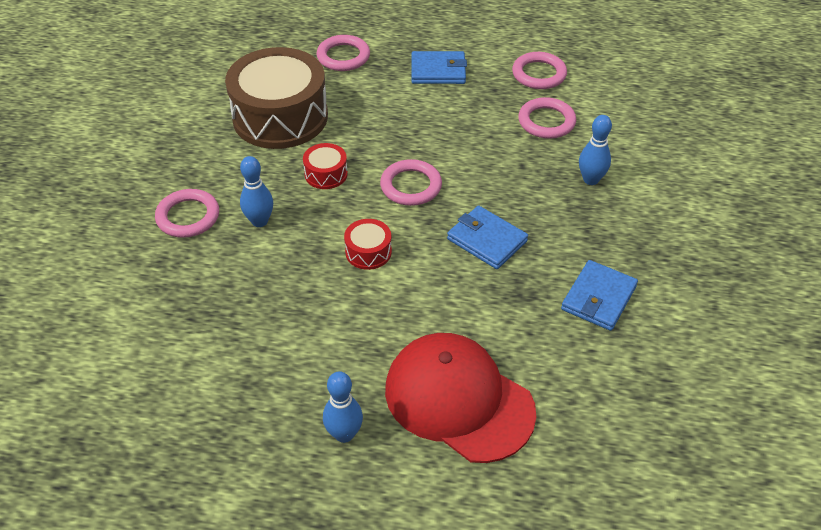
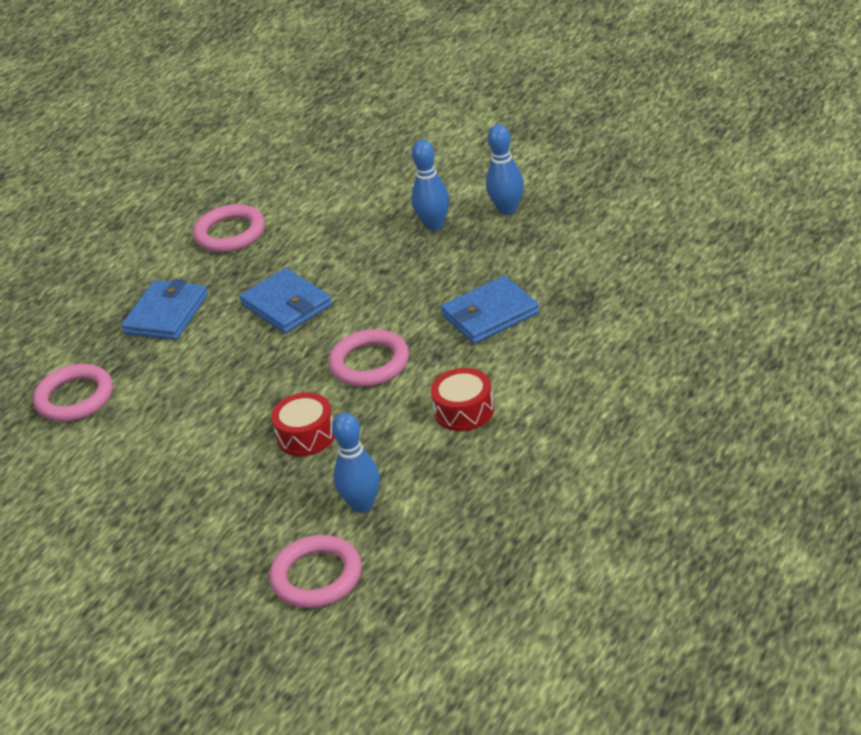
camera: 65 degrees left, 10 degrees down
(280, 117) = (164, 471): brown drum -> none
(344, 434) = (730, 456): blue bowling pin -> blue bowling pin (508, 209)
(458, 400) = (711, 366): red cap -> none
(546, 121) = (319, 241): pink ring -> none
(599, 298) = (610, 249): blue wallet -> blue wallet (287, 305)

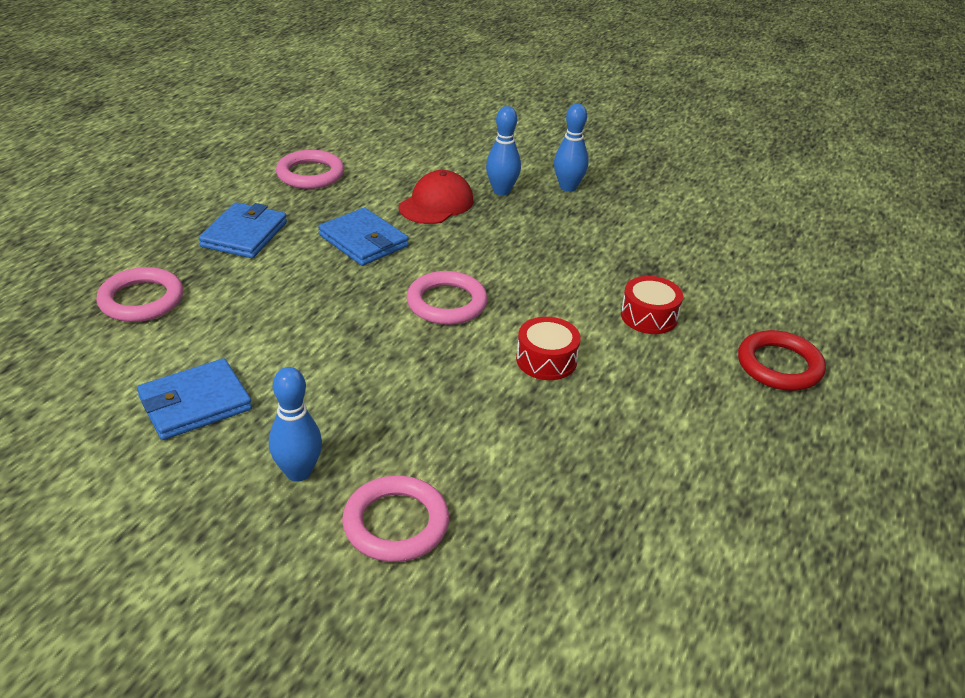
camera: 10 degrees left, 0 degrees up
(306, 435) = (383, 366): red drum -> red drum (649, 316)
(362, 504) = (445, 446): blue bowling pin -> blue bowling pin (298, 472)
(363, 251) = (436, 204): none -> red cap
(490, 314) = (562, 273): blue wallet -> blue wallet (195, 403)
(699, 388) = (779, 365): none -> red ring

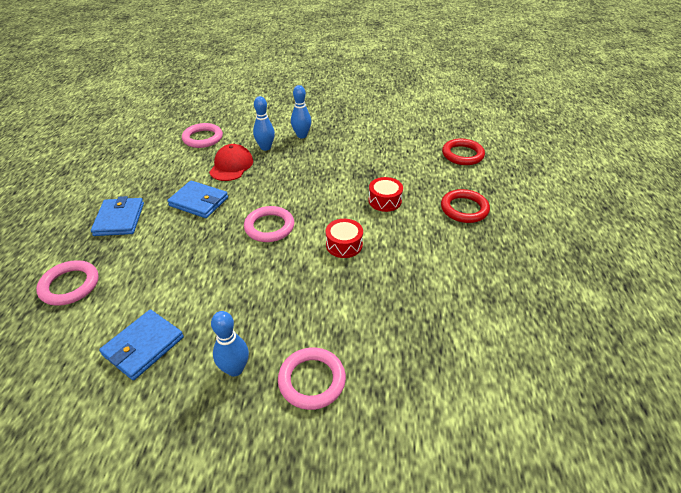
camera: 20 degrees left, 5 degrees up
(310, 174) = (143, 167): pink ring -> pink ring (203, 138)
(828, 283) = (462, 155): none -> red ring

